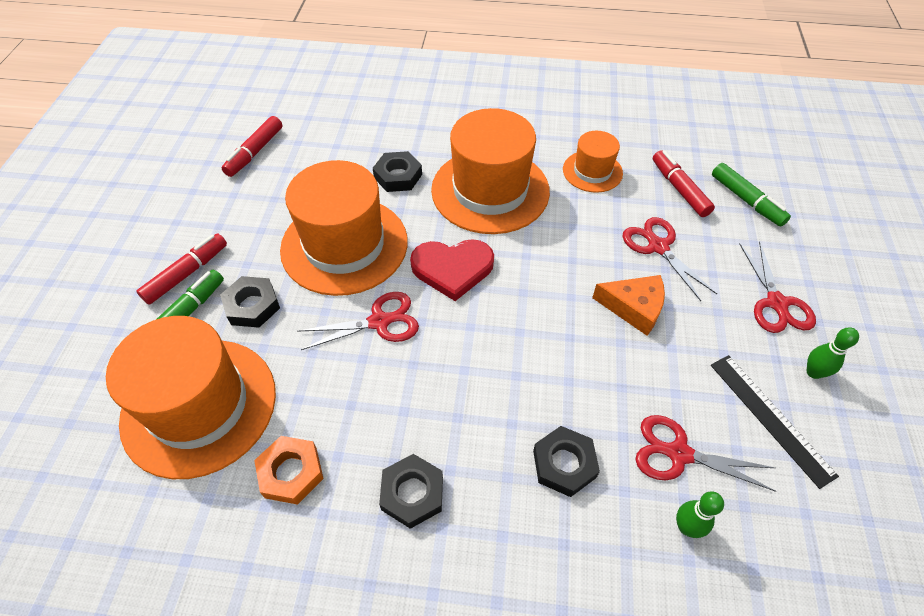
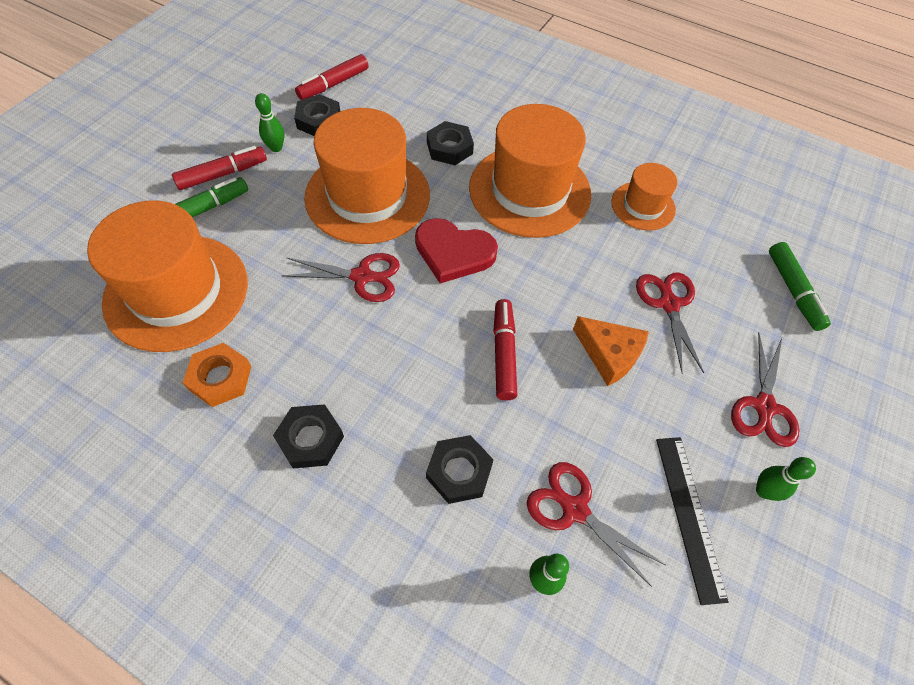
camera: 20 degrees right, 5 degrees up
(229, 230) = (276, 148): none -> green bowling pin
(252, 306) = (261, 222): black nut -> black nut (319, 120)
(679, 189) = (725, 254): red marker -> red marker (503, 353)

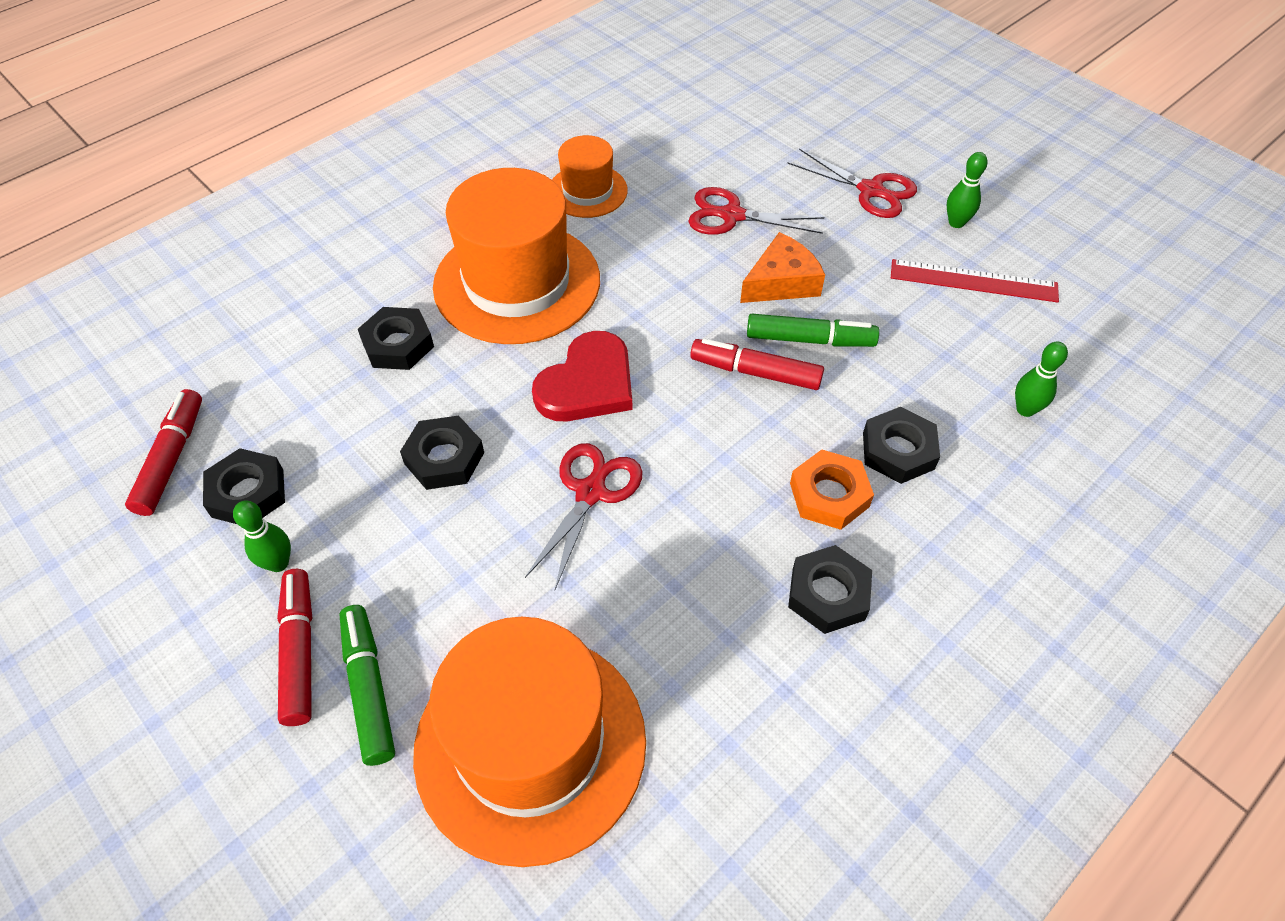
camera: 70 degrees left, 5 degrees down
(220, 378) = (709, 694): orange nut -> orange nut (829, 495)
(333, 84) = (172, 458): red marker -> red marker turned 150 degrees counterclockwise
(367, 196) = (444, 458): orange hat -> black nut
(575, 509) = (956, 364): red scissors -> none
(689, 515) = (973, 281): black ruler -> red ruler
(793, 291) = (745, 122): green marker -> green marker (810, 339)

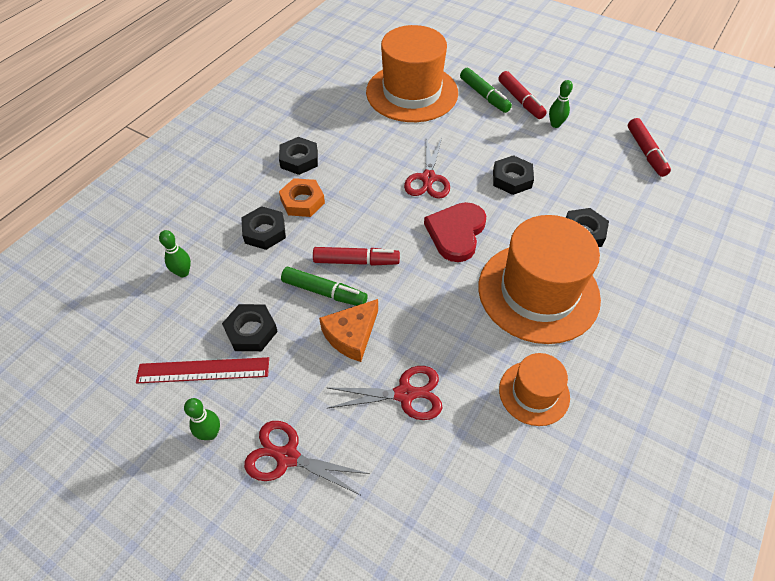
camera: 165 degrees right, 0 degrees up
(247, 493) = (595, 146): black nut -> black nut (251, 331)
(810, 339) = (324, 292): green marker -> green marker turned 150 degrees counterclockwise

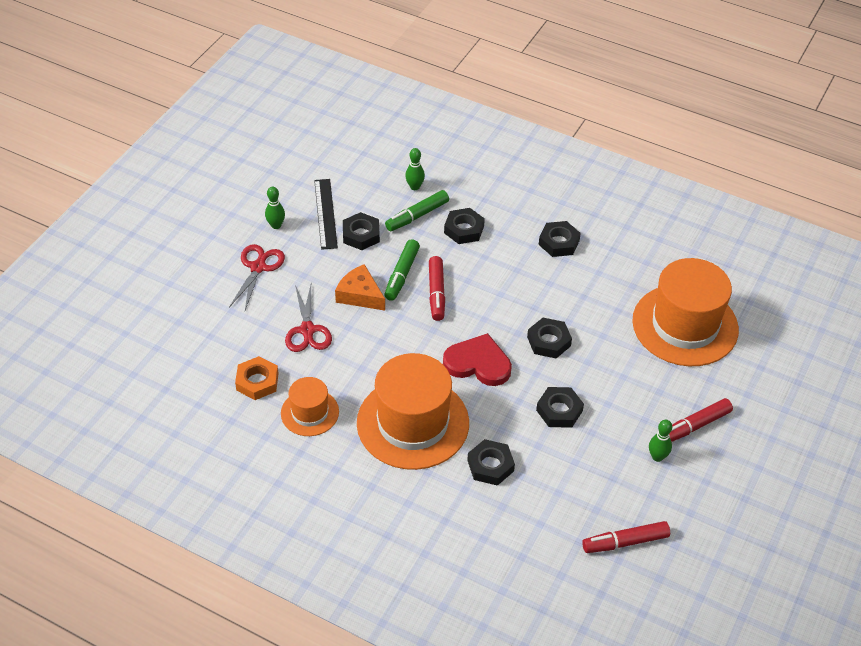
camera: 85 degrees right, 5 degrees down
(203, 370) = (325, 213): red ruler -> black ruler
(302, 201) = (503, 250): orange nut -> orange nut (257, 381)
(428, 178) = (549, 341): red scissors -> black nut
(484, 96) = (695, 391): green marker -> green marker (417, 216)

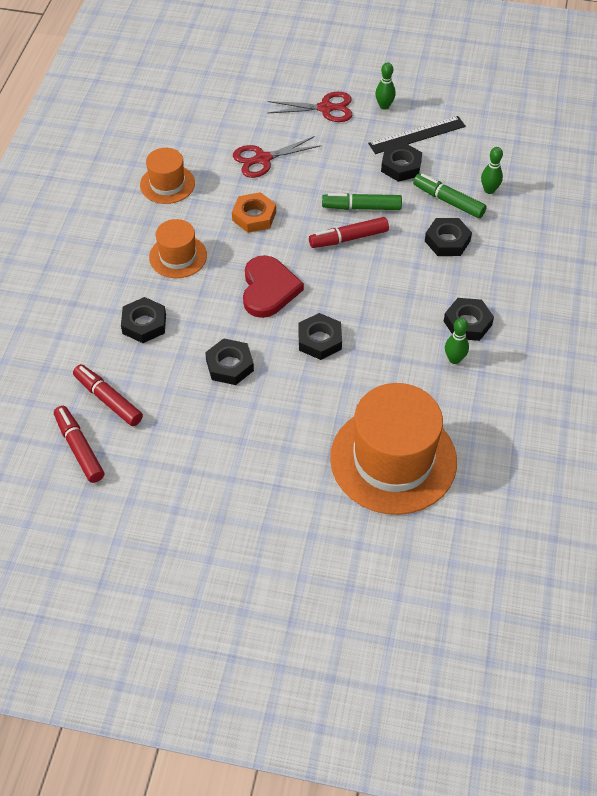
camera: 75 degrees right, 5 degrees up
(257, 381) = (191, 142): orange nut -> orange nut (254, 216)
(360, 295) = (321, 184): orange cheese -> none
(413, 423) = (178, 256): orange hat -> orange hat, size x0.52
(657, 457) = (195, 460): green bowling pin -> green bowling pin (454, 359)
(694, 426) = (248, 489): red marker -> red marker (108, 400)

